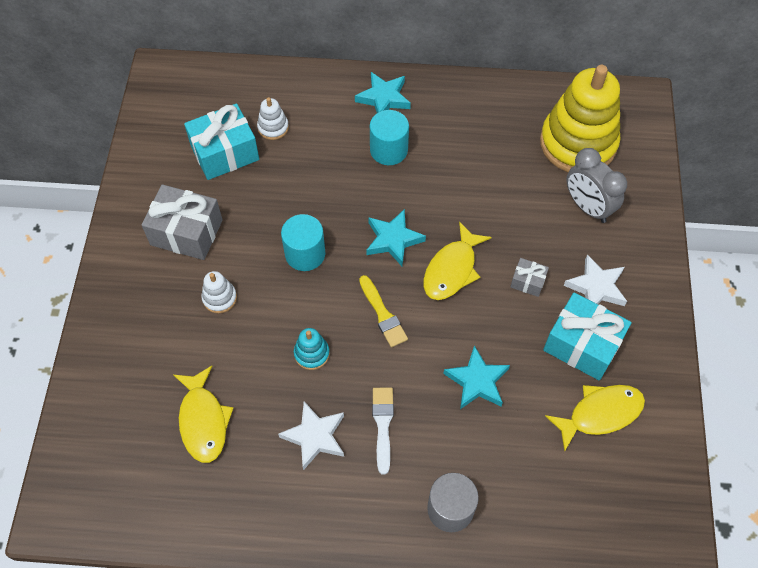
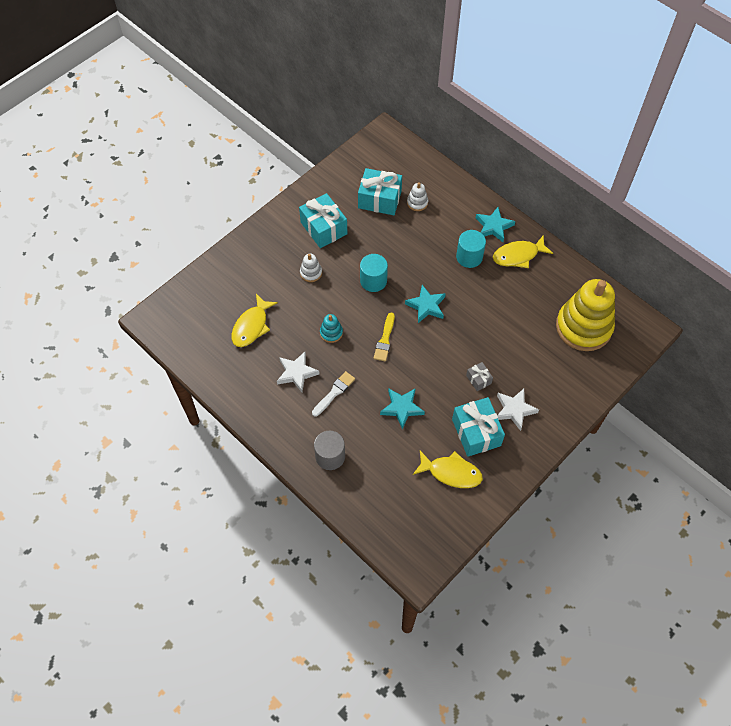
camera: 40 degrees right, 0 degrees up
(186, 232) = (324, 228): grey gift -> turquoise gift
(452, 269) = (443, 343): yellow fish -> yellow fish (518, 255)
(587, 207) = (553, 365): grey clock -> none

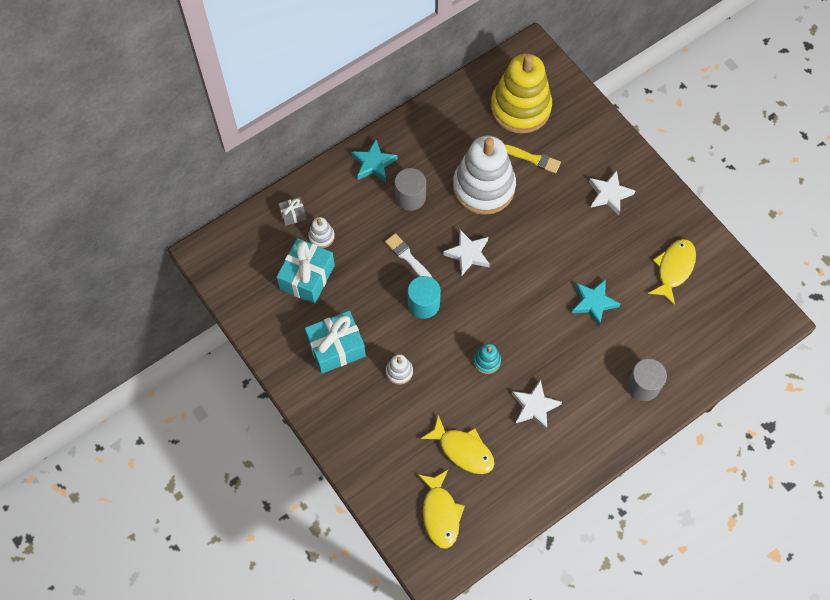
camera: 80 degrees left, 5 degrees up
(334, 393) = (565, 369): white brush -> white brush (407, 257)
(385, 339) = (505, 305): yellow brush -> yellow brush (533, 159)
(426, 306) = (468, 254): turquoise star -> white star
(469, 257) = (410, 197): turquoise cylinder -> grey cylinder
(476, 432) = (631, 236): turquoise gift -> none
(478, 379) = (569, 220): grey gift -> grey gift (293, 214)
(493, 309) = (483, 187): none -> white stacking toy
(518, 255) = (418, 148): yellow fish -> yellow fish (440, 513)

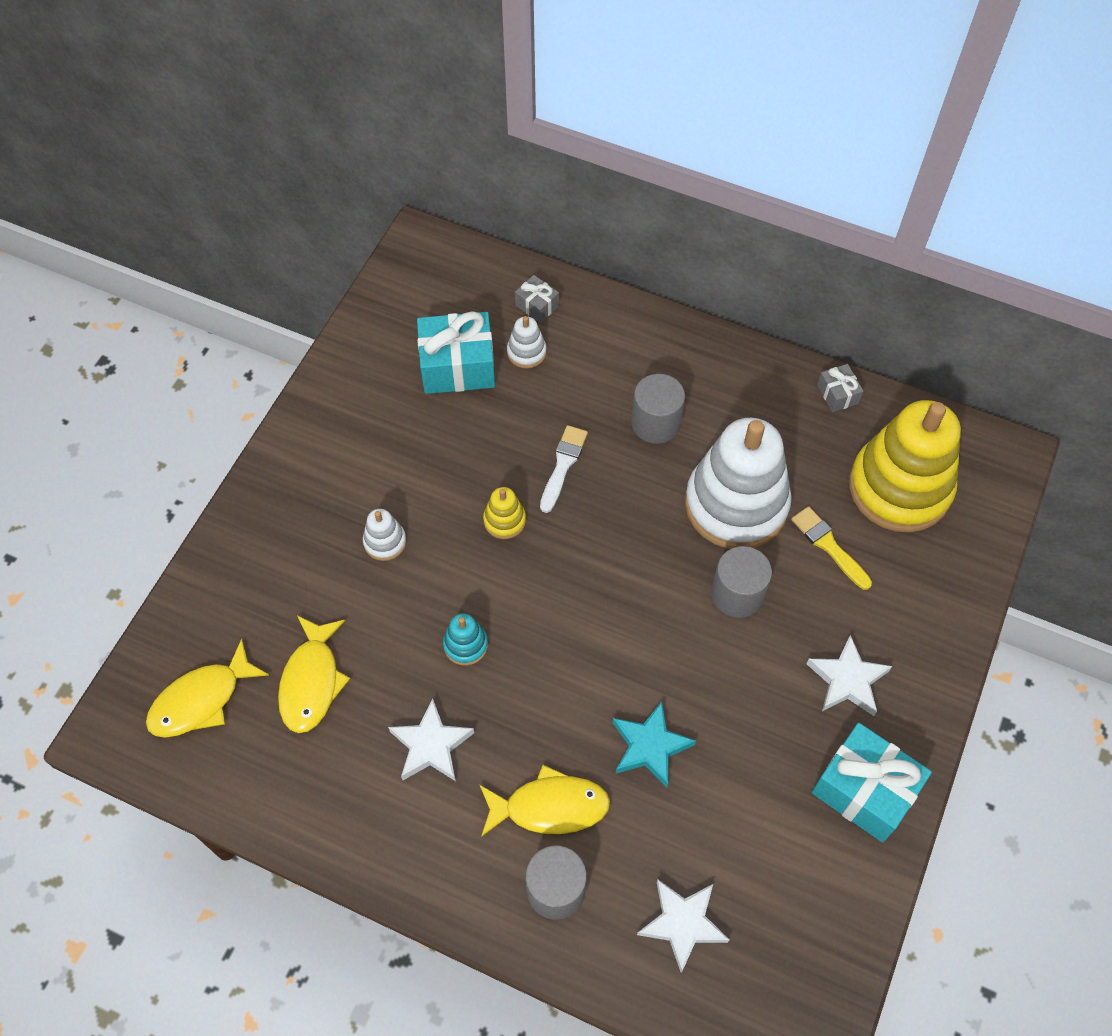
camera: 60 degrees right, 5 degrees down
(336, 347) = (377, 450): turquoise gift -> turquoise gift (864, 790)
(373, 163) = (675, 355): turquoise star -> none
(423, 304) = (504, 520): turquoise cylinder -> yellow stacking toy
(448, 102) = (837, 394): none -> grey gift
(468, 254) = (617, 537): white star -> white star (682, 923)
(533, 159) = (829, 546): yellow brush -> yellow brush turned 150 degrees clockwise
(535, 216) = (737, 594): none -> grey cylinder
(674, 269) = (786, 840): yellow fish -> yellow fish (549, 806)

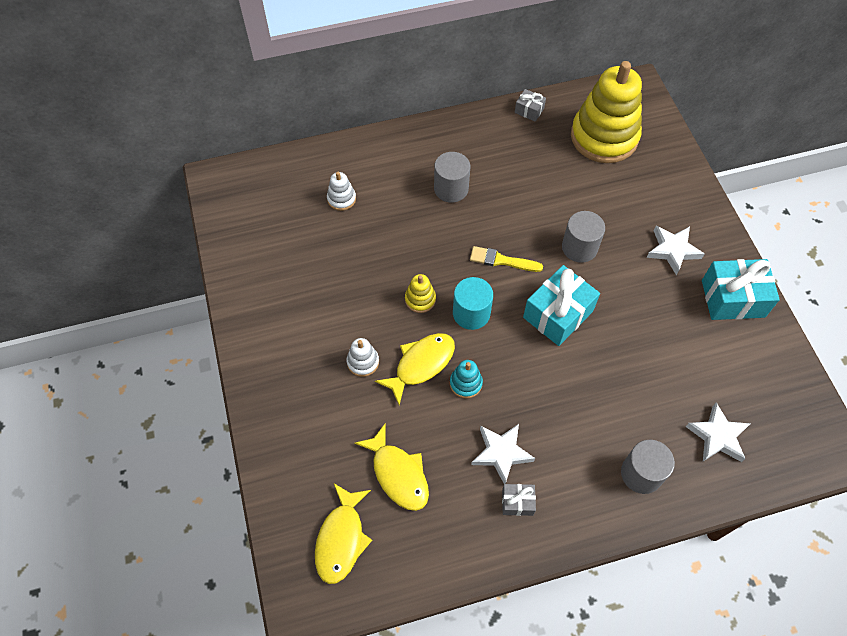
camera: 40 degrees left, 0 degrees up
(457, 366) = (308, 234): turquoise gift -> turquoise gift (558, 314)
(537, 305) = (322, 169): grey gift -> grey gift (517, 502)
(544, 576) = (471, 313): none -> turquoise cylinder
(549, 806) = (595, 433): yellow fish -> yellow fish (421, 364)
(563, 465) = (423, 246): white brush -> none
(650, 747) = (614, 360): turquoise star -> none
(736, 504) = (534, 202): white stacking toy -> none
(829, 546) = (599, 190): yellow brush -> yellow brush (502, 260)

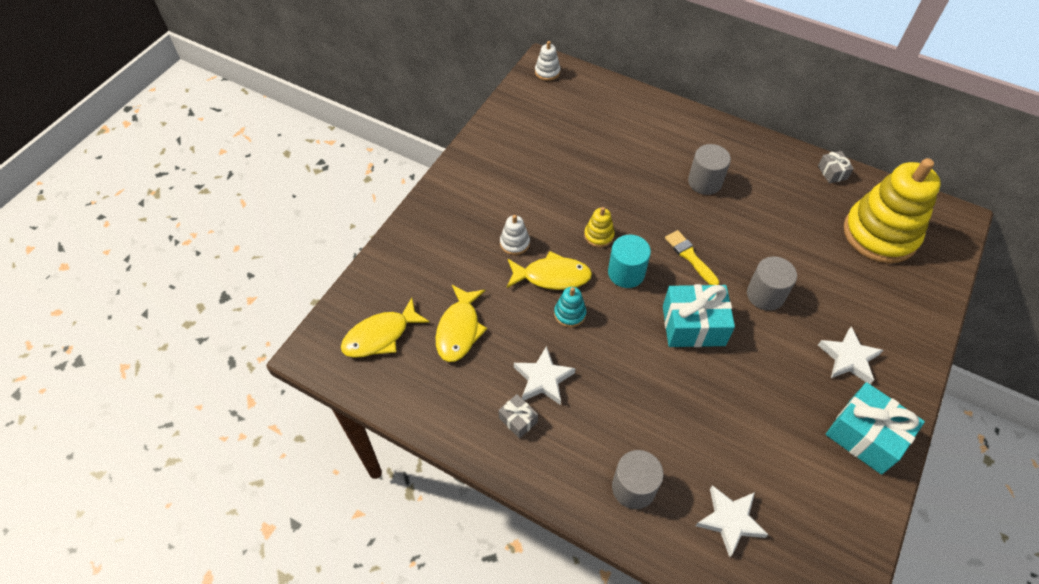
camera: 45 degrees right, 5 degrees down
(341, 199) = (615, 133): white stacking toy -> white stacking toy (547, 72)

